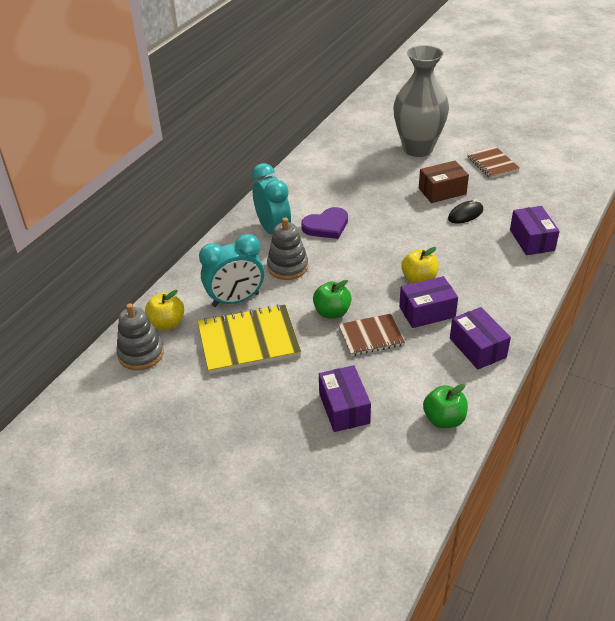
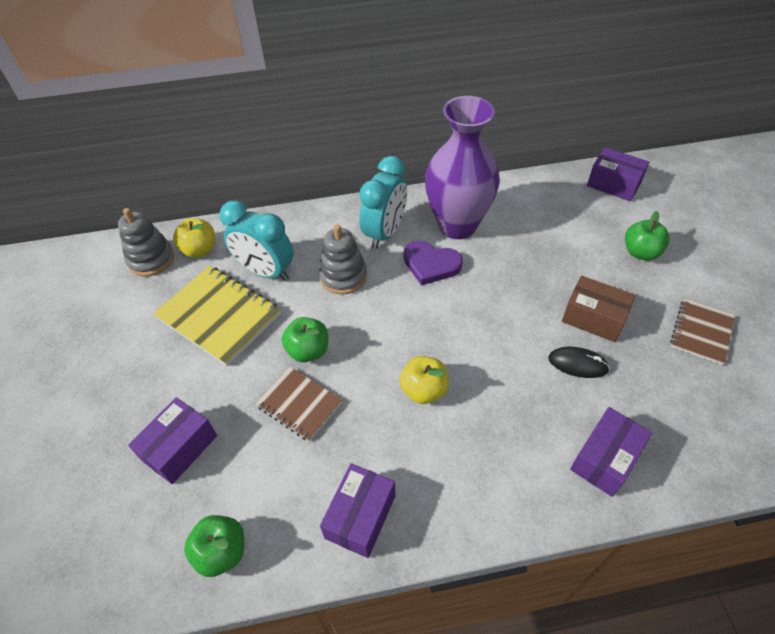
camera: 50 degrees right, 10 degrees up
(308, 198) = (457, 225): none -> purple vase
(418, 149) = (640, 252): grey vase -> green apple
(427, 312) = (378, 430): purple box -> purple box (613, 184)

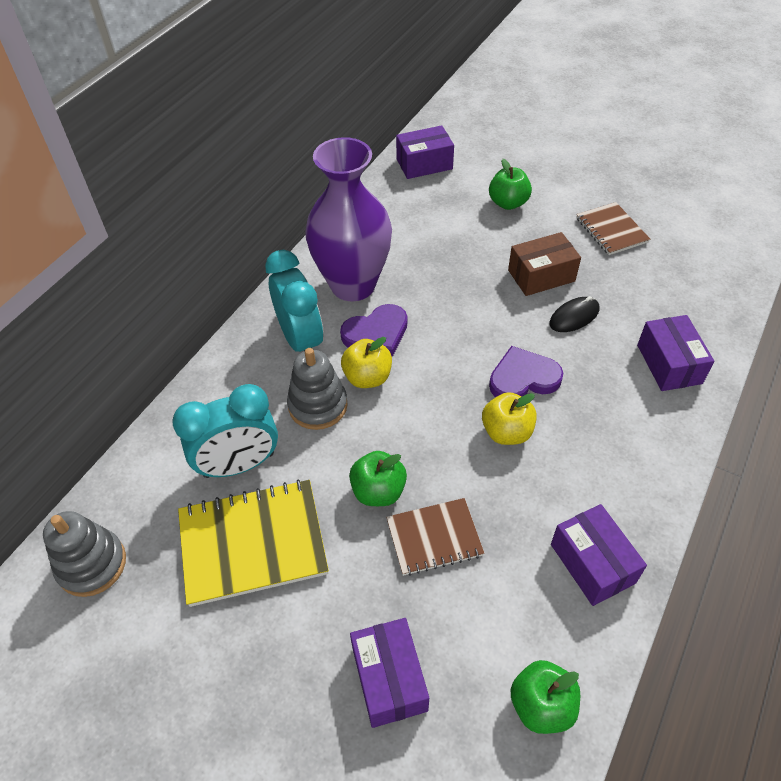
camera: 50 degrees left, 0 degrees up
(199, 250) = (135, 507): yellow apple -> yellow apple (367, 377)
(482, 369) = (523, 378): none -> purple heart

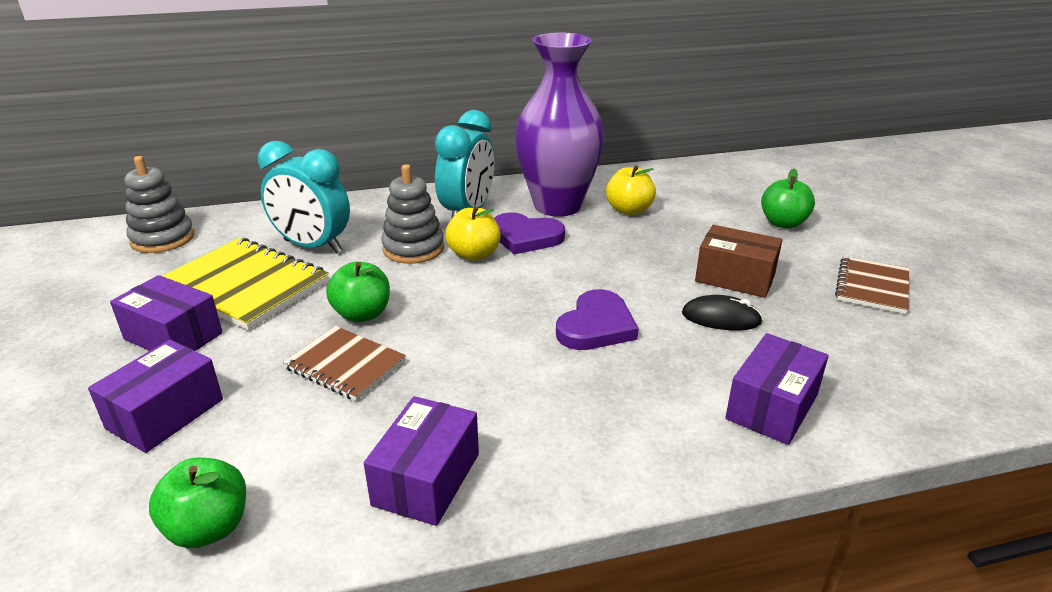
camera: 45 degrees right, 20 degrees down
(424, 164) = (741, 172): purple box -> purple box (173, 336)
(506, 432) = (518, 347): yellow apple -> yellow apple (629, 210)
(523, 378) = (596, 326): purple heart -> purple heart turned 90 degrees clockwise

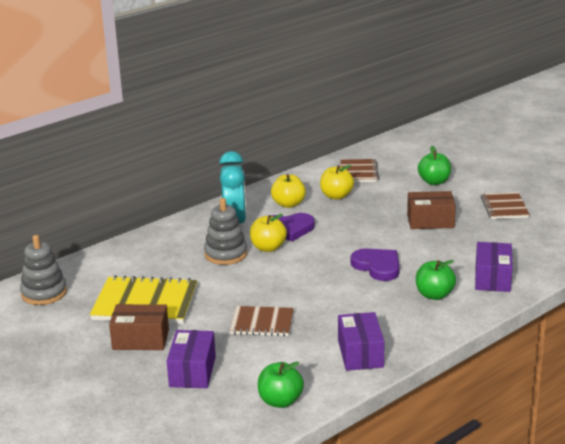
camera: 25 degrees left, 5 degrees down
(173, 336) = (141, 339): purple box -> brown box
(313, 246) = (157, 270): turquoise clock -> none
(362, 314) = (240, 297): green apple -> green apple (434, 295)
(557, 205) = (288, 204): purple vase -> yellow apple
(596, 326) = (377, 266): purple heart -> purple heart turned 45 degrees counterclockwise
(685, 188) = (358, 172): none -> brown notebook
(721, 318) = (439, 244): black mouse -> none

